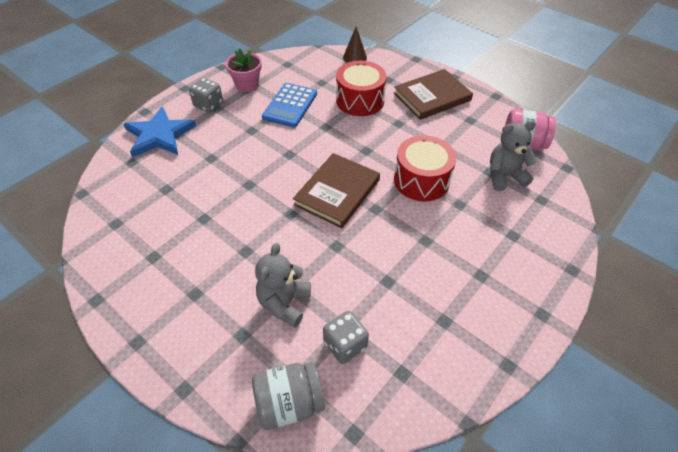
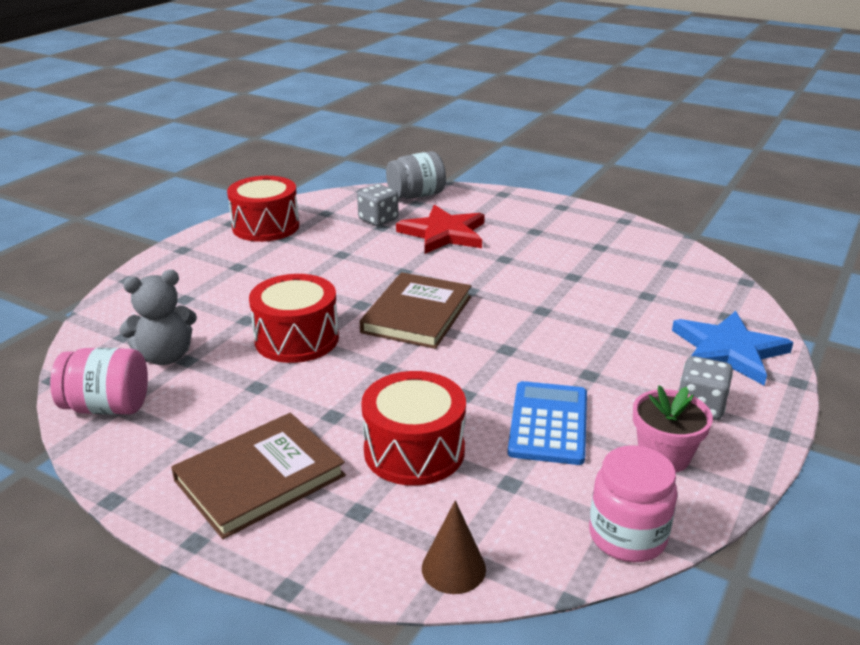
camera: 170 degrees right, 20 degrees down
(284, 303) = (444, 233): grey teddy bear -> red star
(285, 59) = (627, 536): none -> pink jar
(467, 349) = (266, 226): none -> red drum

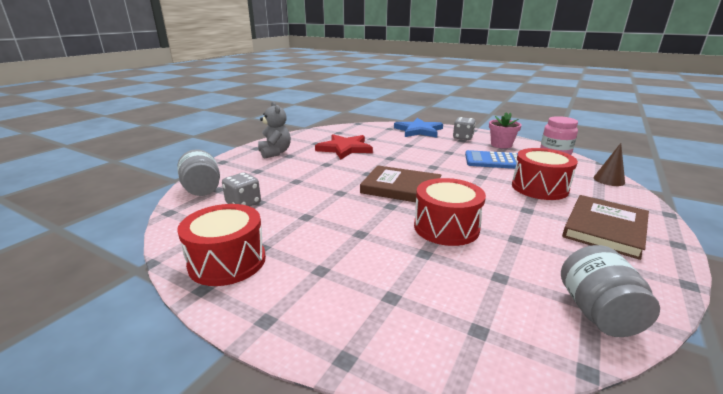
camera: 90 degrees left, 5 degrees down
(107, 407) = (597, 313): pink jar -> grey jar
(165, 356) = (501, 291): grey teddy bear -> grey teddy bear (275, 153)
(260, 478) = (604, 228): brown book -> brown book turned 75 degrees clockwise
(444, 233) = (282, 180): red star -> red star (344, 149)

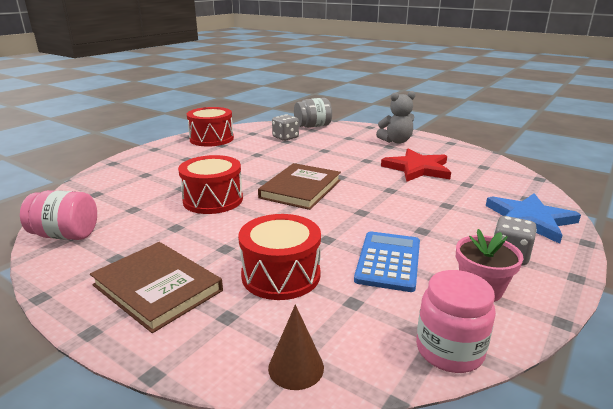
camera: 95 degrees right, 0 degrees up
(597, 313) = (65, 235): grey jar -> pink jar

